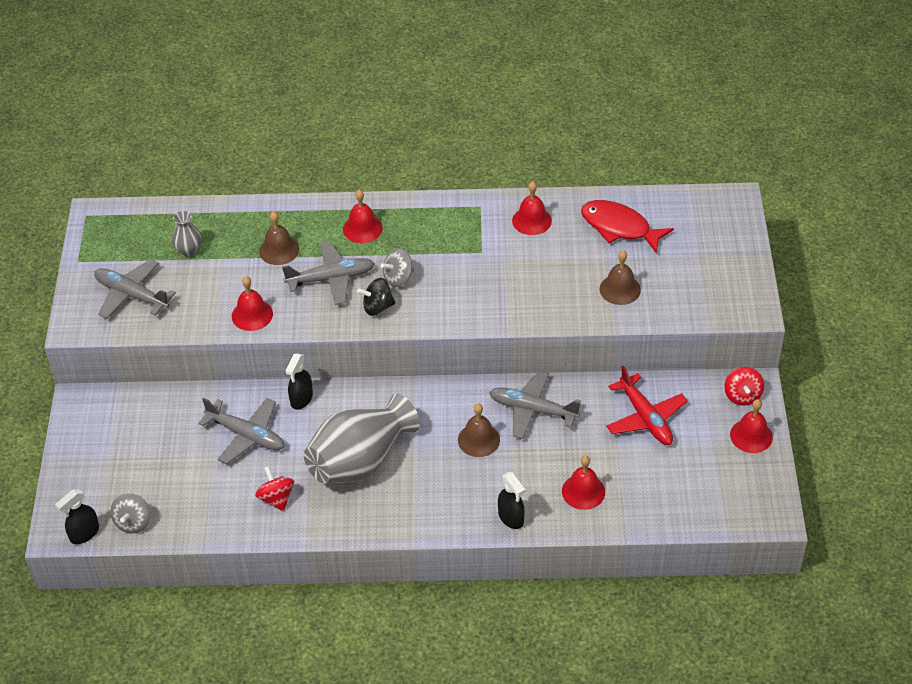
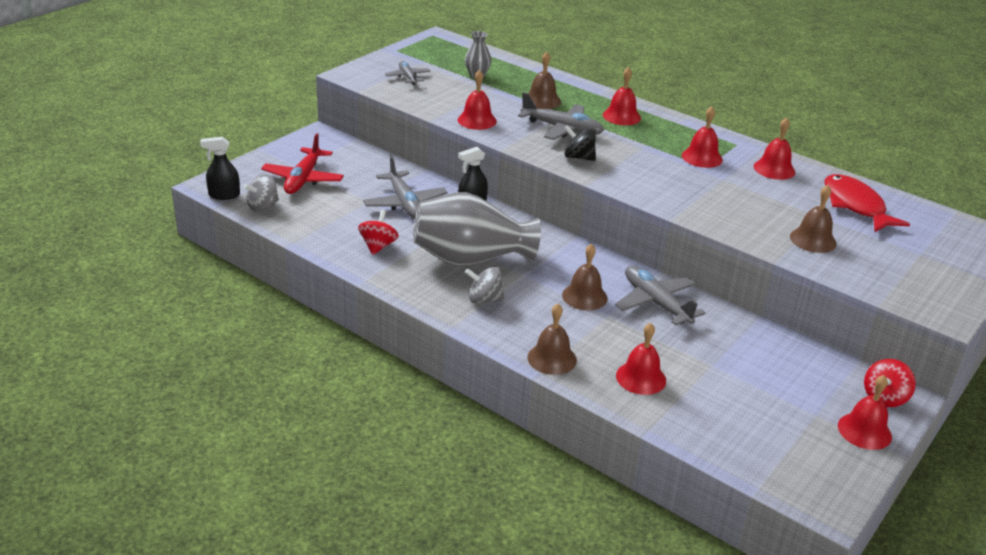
camera: 35 degrees right, 15 degrees down
(131, 295) = (408, 77): grey plane -> grey plane, size x0.60
(398, 278) = (616, 150): grey spinning top -> grey spinning top (484, 299)
(468, 242) = (702, 157): none -> red bell
(511, 517) = (552, 358): black spray bottle -> brown bell
(645, 418) = (761, 361): red plane -> red plane (303, 179)

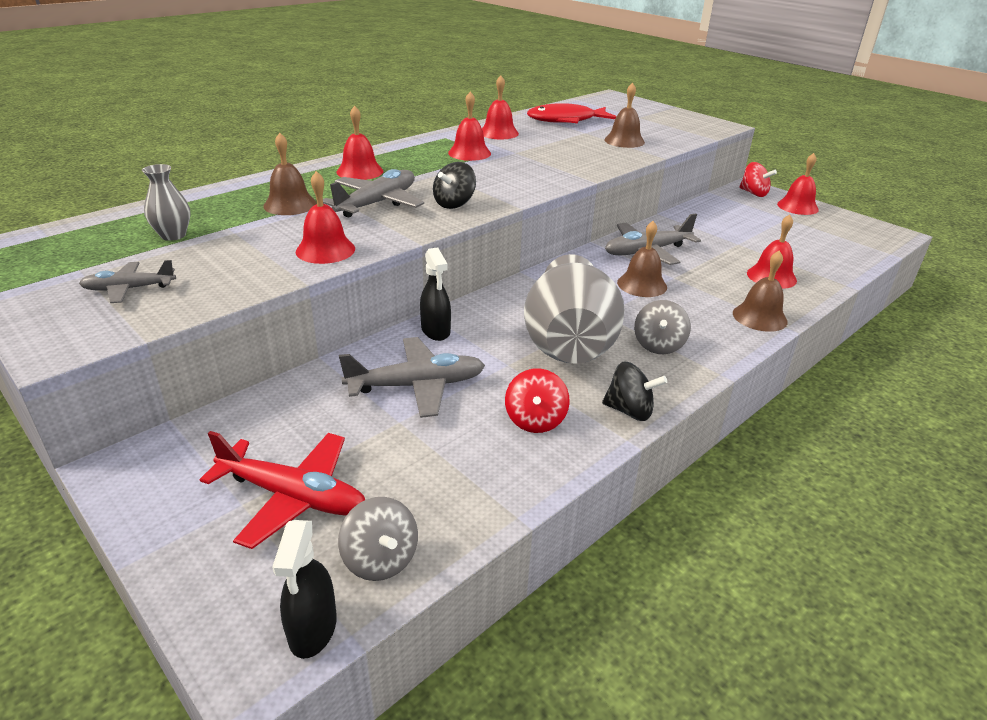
camera: 80 degrees left, 0 degrees up
(378, 246) = (535, 420): red spinning top -> red spinning top turned 105 degrees counterclockwise
(395, 282) = (629, 410): none -> black spinning top

